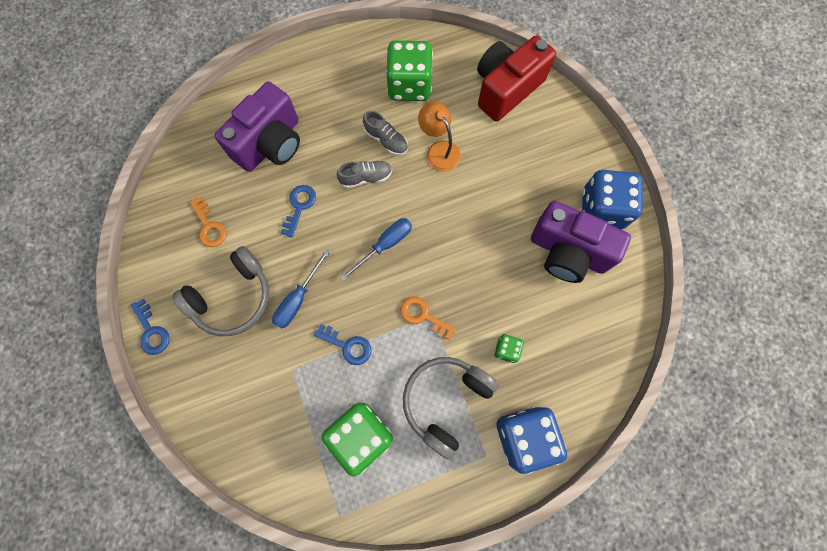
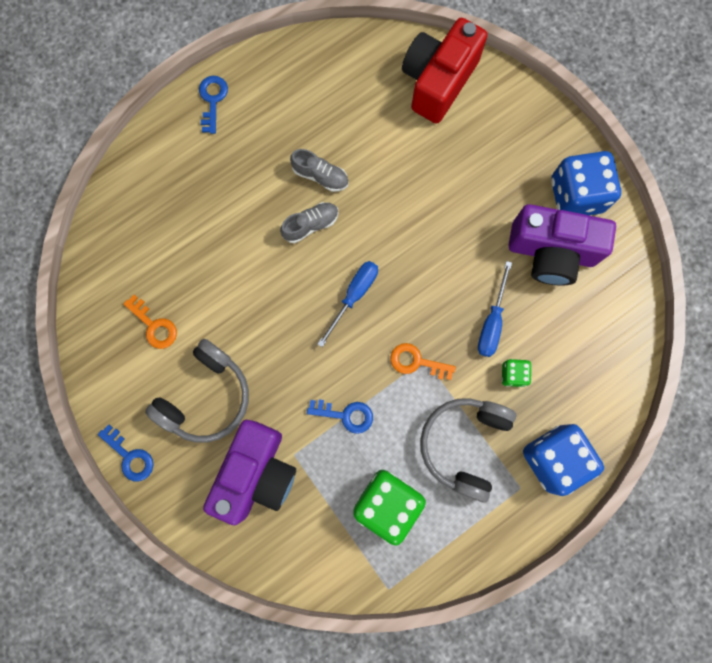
camera: 15 degrees left, 5 degrees up
(270, 143) = (191, 213): purple camera -> purple camera (256, 473)
(298, 299) = (277, 379): blue screwdriver -> blue screwdriver (492, 322)
(299, 206) = (247, 277): blue key -> blue key (212, 100)
(409, 85) = (328, 104): green dice -> none
(439, 150) = (382, 172): orange lamp -> none

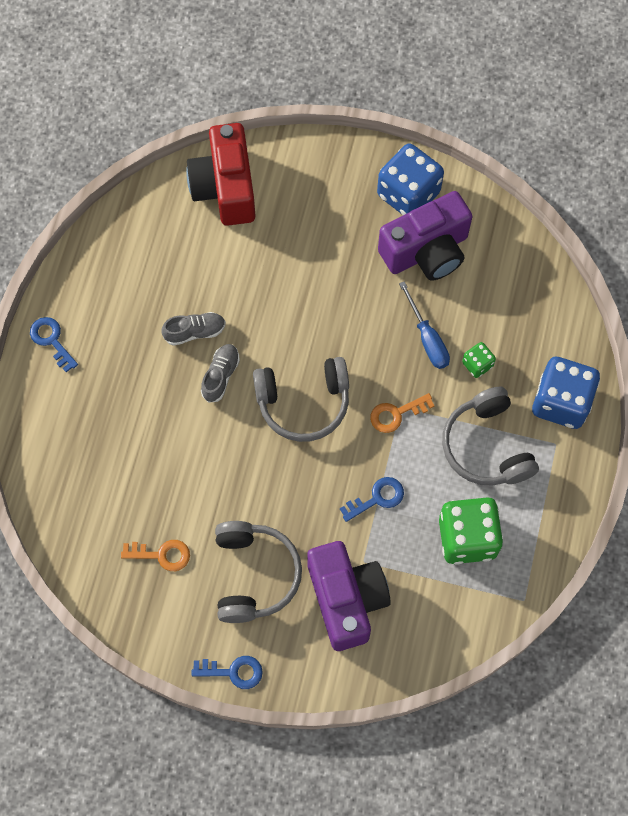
camera: 40 degrees left, 10 degrees down
(354, 296) = (303, 403): blue screwdriver -> grey headphones

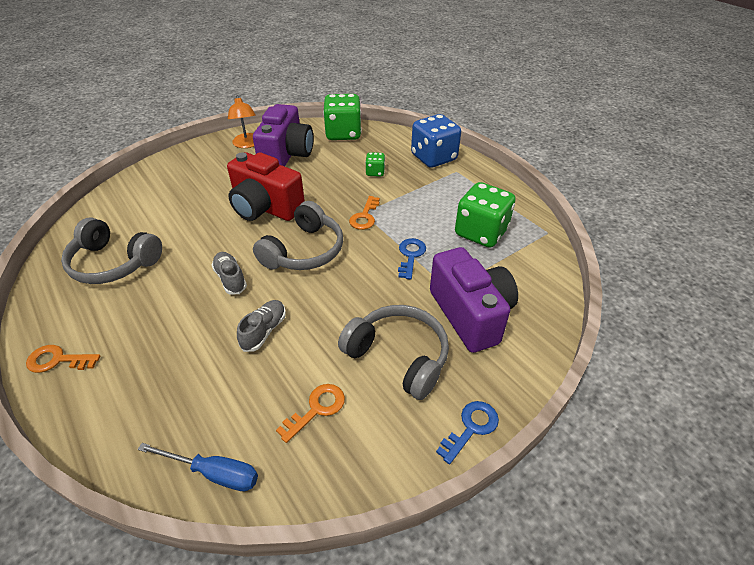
camera: 50 degrees left, 25 degrees down
(51, 340) = (58, 360): blue key -> orange key
(195, 332) = (183, 272): grey shoe -> grey shoe (264, 331)
(225, 188) = (125, 203): red camera -> red camera (265, 208)
(346, 599) = (470, 314): purple camera -> purple camera turned 45 degrees clockwise
(408, 194) = (247, 144): blue dice -> orange lamp
(427, 338) = (335, 180): blue screwdriver -> blue screwdriver (214, 473)
(486, 446) = (428, 194): grey headphones -> grey headphones (113, 263)
(521, 270) = (343, 133): none -> green dice

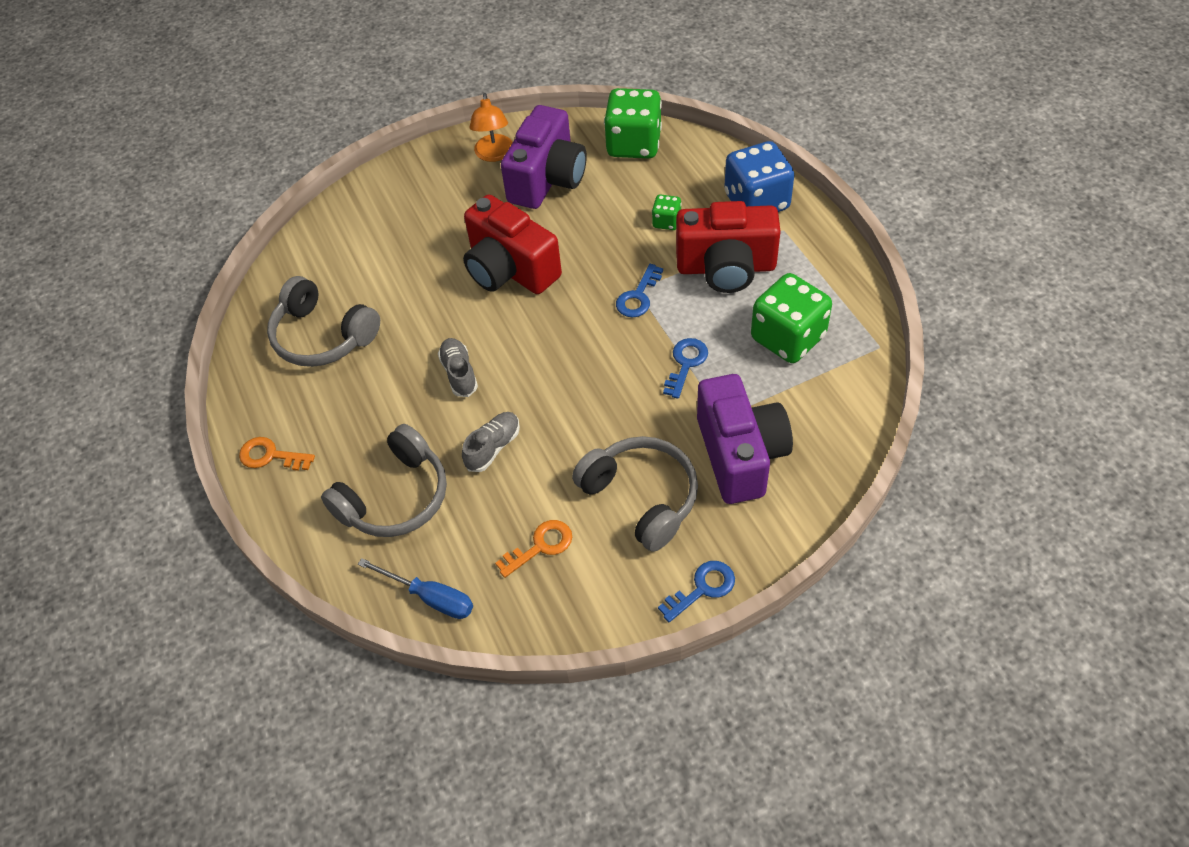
camera: 15 degrees right, 10 degrees up
(304, 251) = (552, 342): grey headphones -> grey headphones (395, 497)
(365, 216) = (638, 296): orange key -> blue key
(424, 195) = (726, 267): none -> red camera

